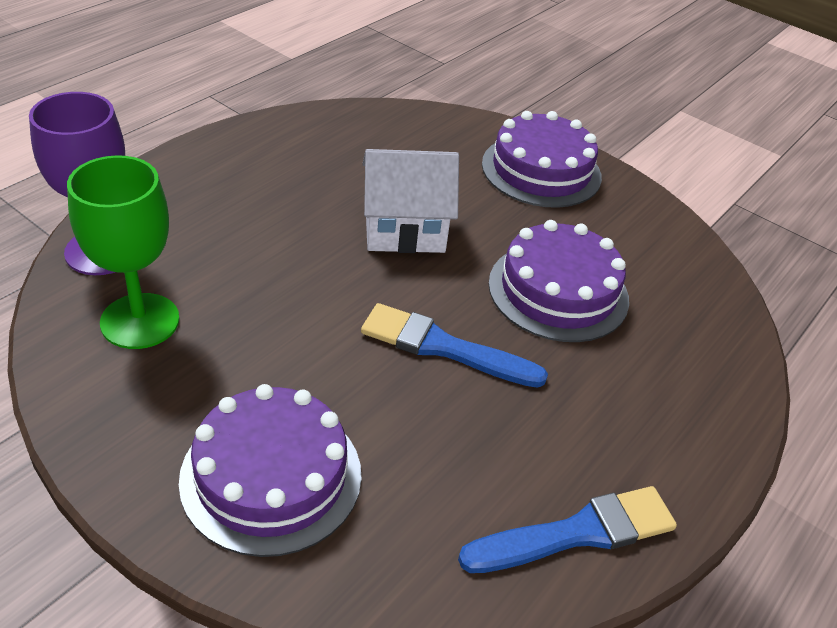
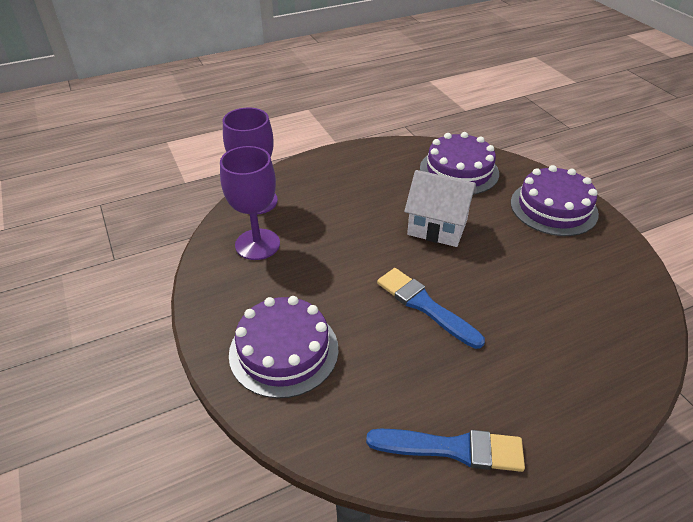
camera: 30 degrees right, 0 degrees up
(140, 321) = (257, 244): green goblet -> purple goblet
(558, 291) = (523, 290): purple cake -> purple cake (459, 171)

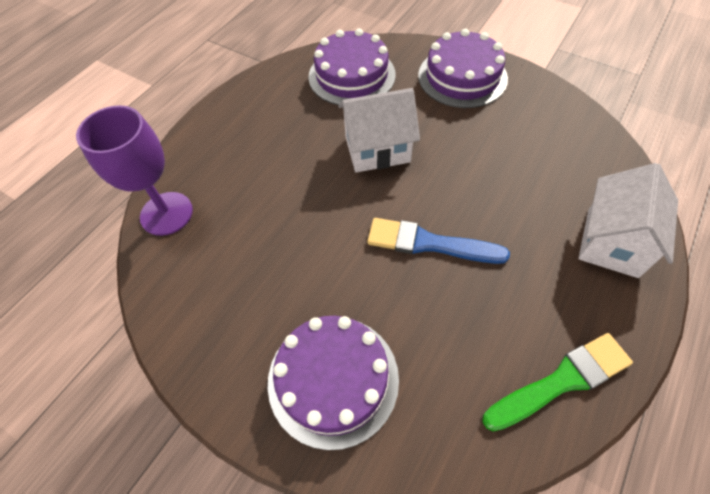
camera: 30 degrees left, 15 degrees up
(257, 244) = (208, 267): purple goblet -> none
(453, 449) = (561, 381): blue brush -> green brush
(587, 383) = (612, 242): none -> white house

